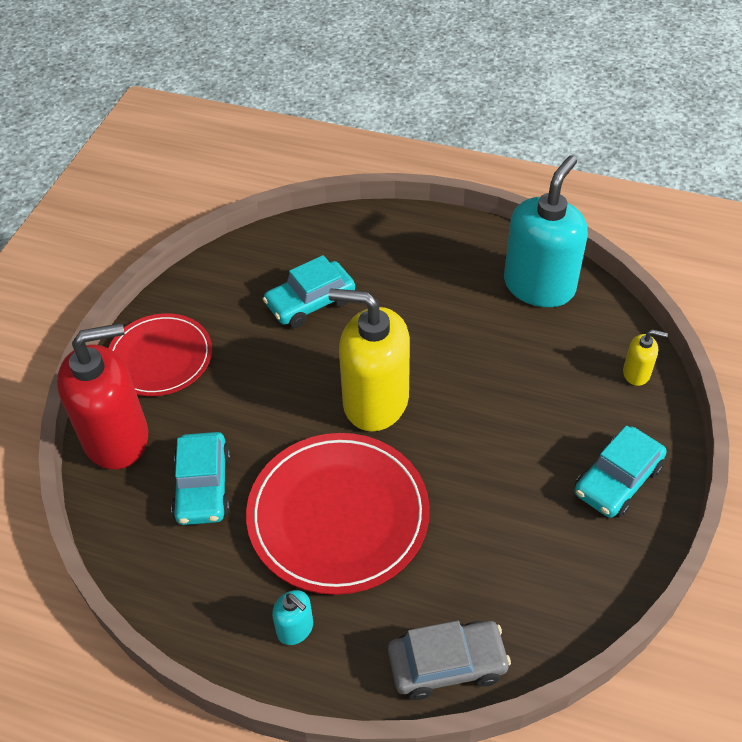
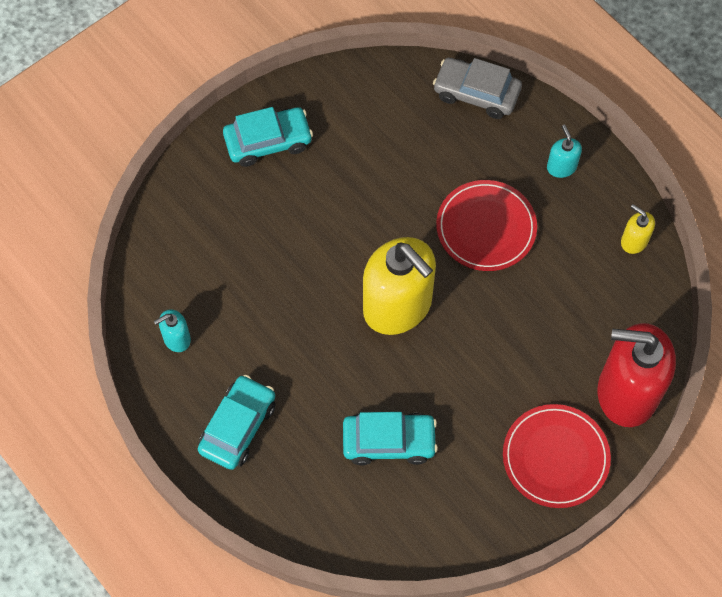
camera: 150 degrees left, 15 degrees up
(203, 487) = (575, 307): turquoise car -> turquoise car (238, 427)
(338, 515) = (486, 228): red plate -> red plate, size x0.66
(539, 286) = (176, 338): turquoise soap dispenser -> turquoise soap dispenser, size x0.43
(636, 373) = (175, 212): yellow soap dispenser -> yellow soap dispenser (634, 241)

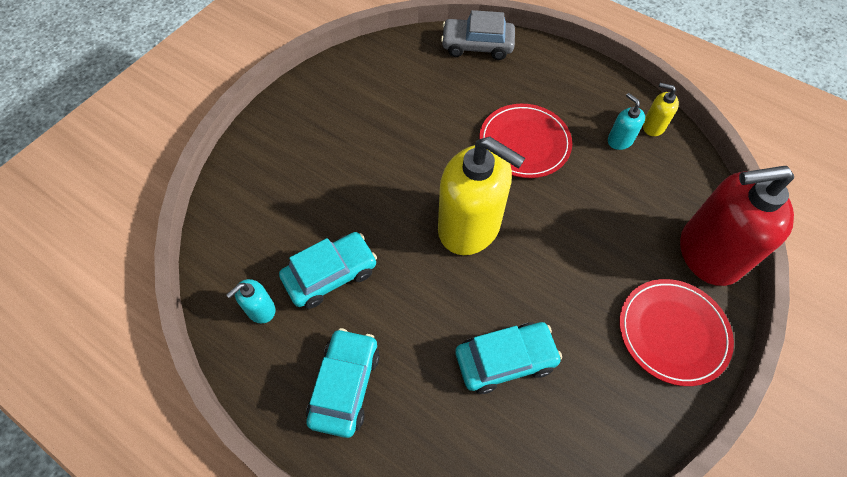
camera: 15 degrees left, 5 degrees down
(268, 141) = (310, 116): turquoise car -> turquoise car (330, 275)
(561, 167) = (568, 83): turquoise soap dispenser -> turquoise soap dispenser (620, 140)

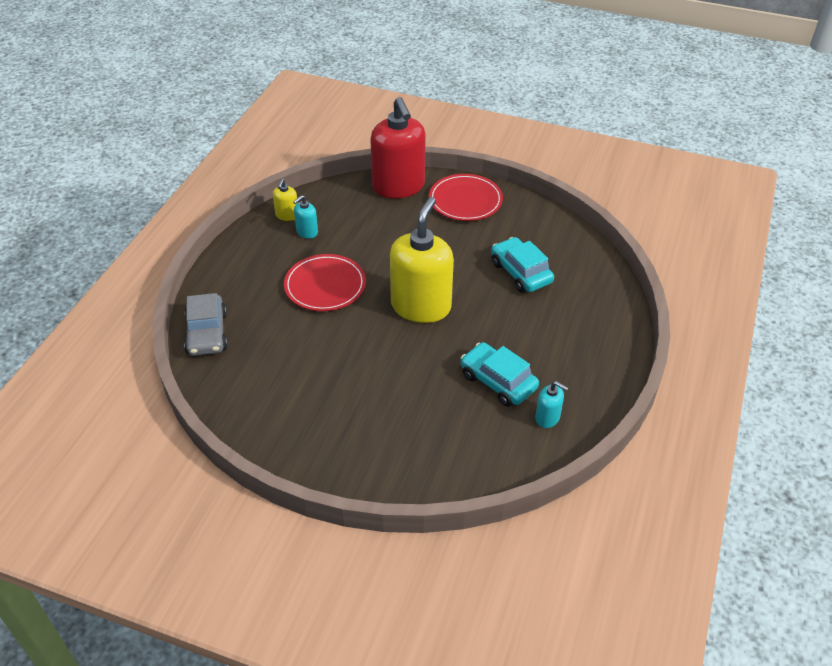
camera: 105 degrees left, 15 degrees down
(345, 385) = (579, 350): turquoise car -> none

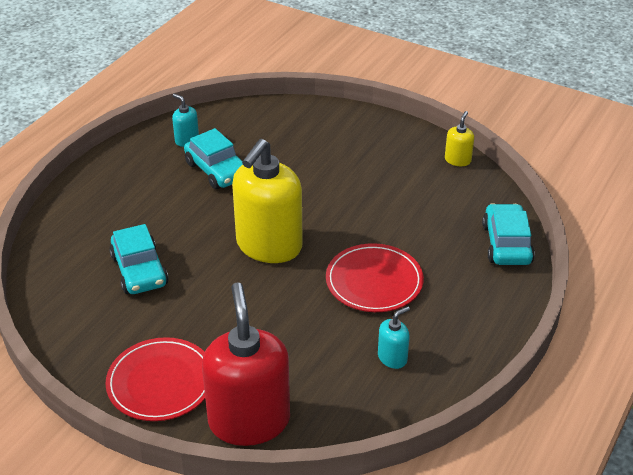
camera: 170 degrees left, 5 degrees down
(207, 333) = (506, 244): grey car -> turquoise car
(287, 215) = (419, 389): yellow soap dispenser -> yellow soap dispenser (457, 160)

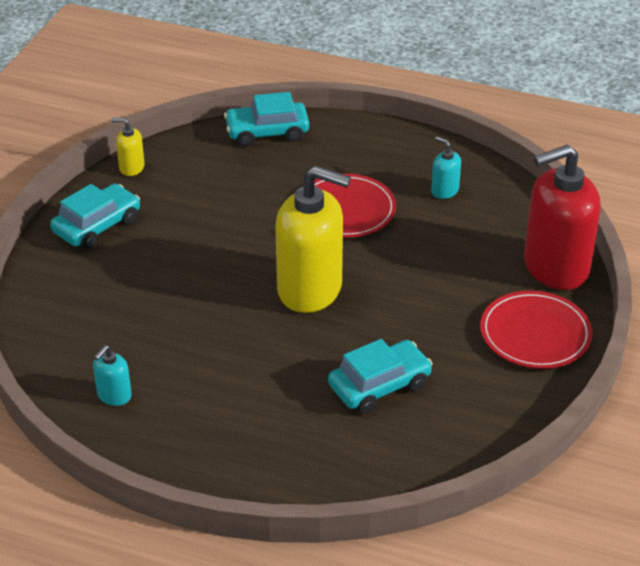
camera: 100 degrees left, 0 degrees up
(217, 170) = (177, 354): turquoise car -> turquoise car (97, 226)

